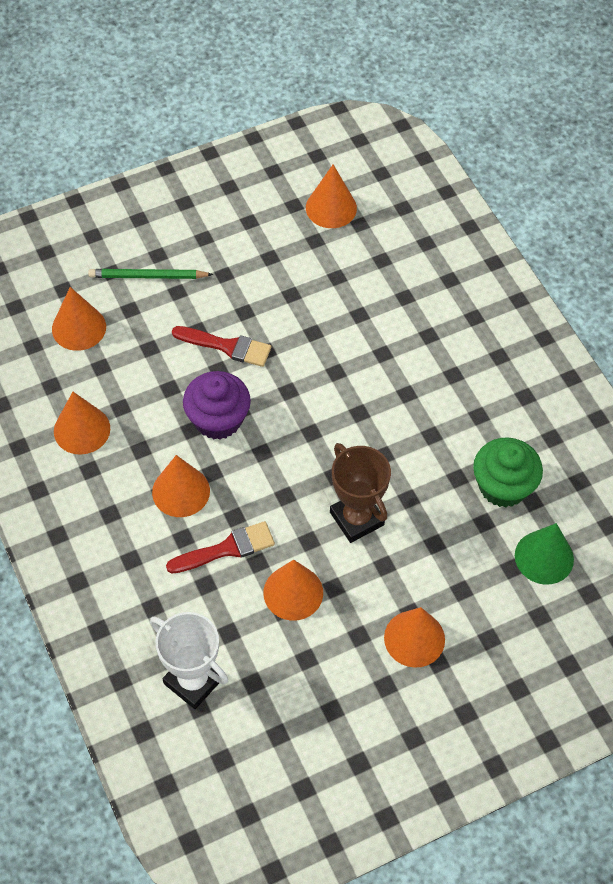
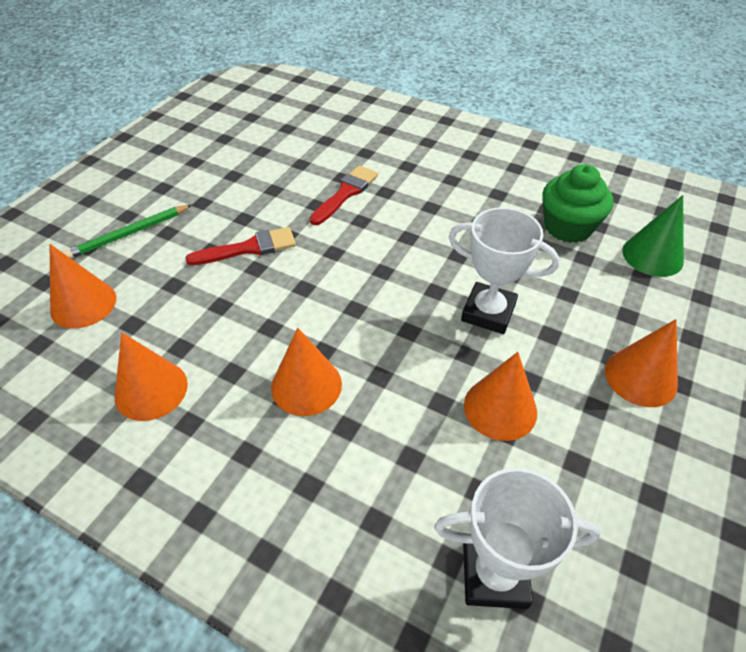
camera: 35 degrees left, 10 degrees down
(218, 419) = (289, 305): purple cupcake -> none
(226, 549) = (399, 410): red brush -> red brush (346, 193)
(331, 208) = (256, 128): orange cone -> none
(356, 519) = (488, 312): brown trophy -> white trophy

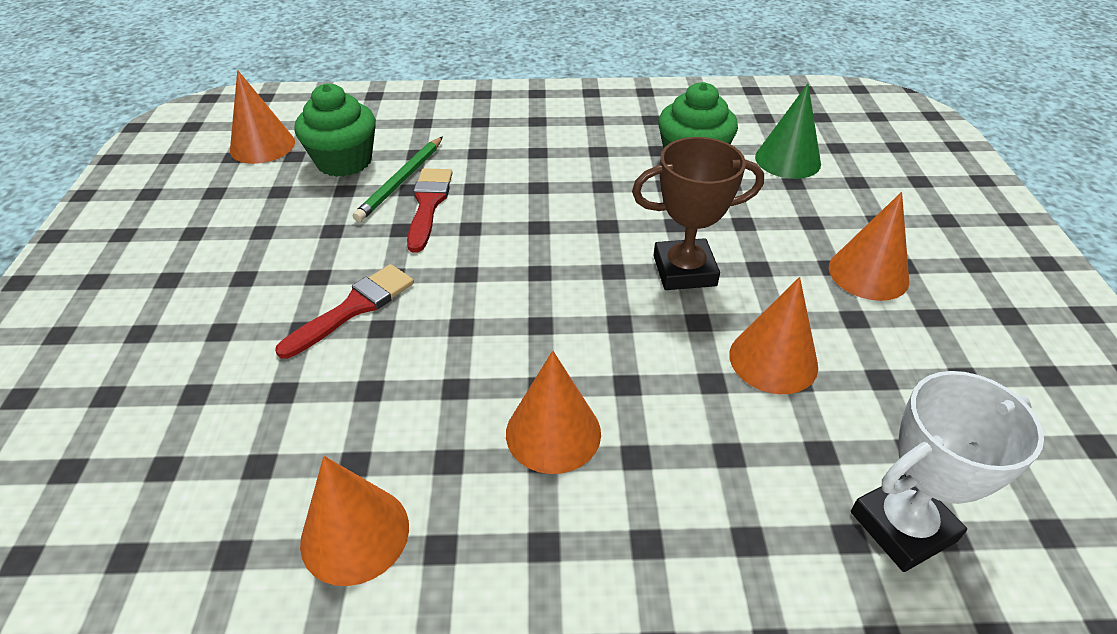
camera: 30 degrees left, 5 degrees down
(83, 304) = (160, 472): orange cone -> orange cone (262, 146)
(129, 234) = (163, 354): green pencil -> green pencil (401, 181)
(315, 143) = (344, 161): none -> green cupcake
(488, 312) = (684, 271): white trophy -> brown trophy

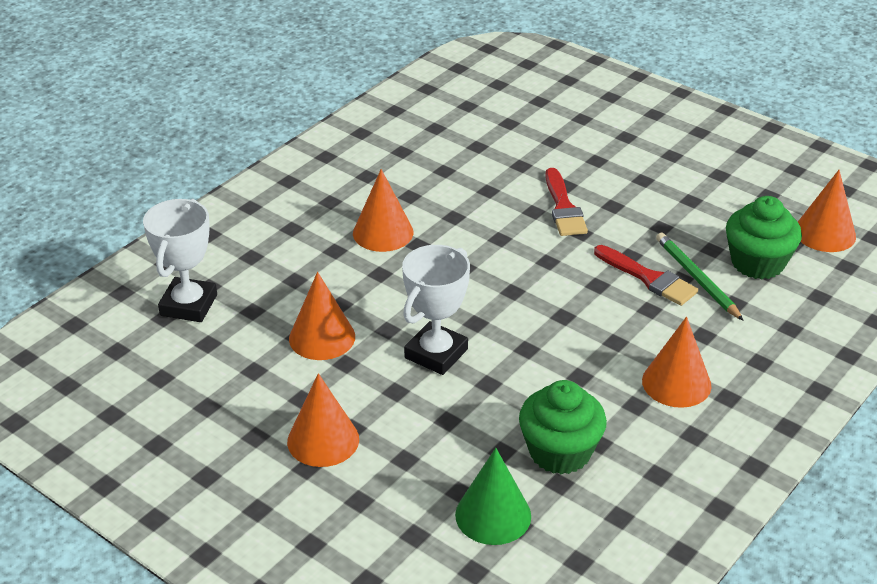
camera: 130 degrees right, 5 degrees down
(355, 534) = (404, 158): orange cone -> orange cone (676, 383)
(684, 271) = (436, 353): brown trophy -> white trophy

